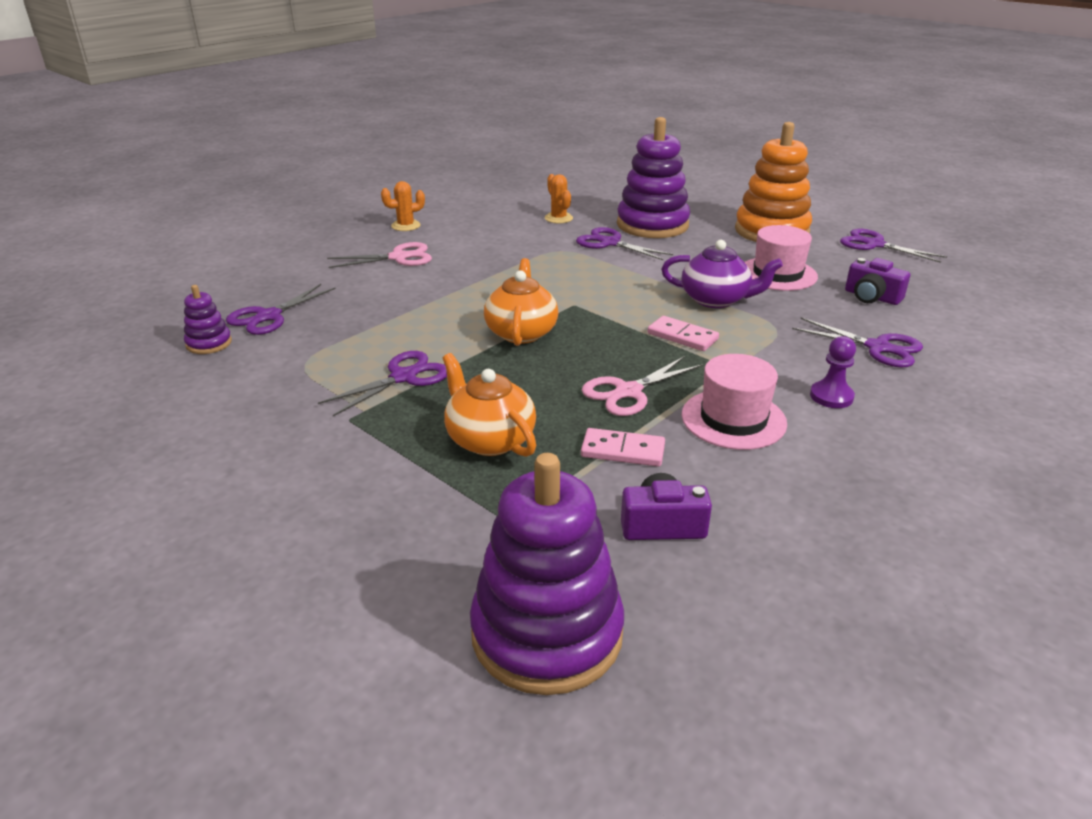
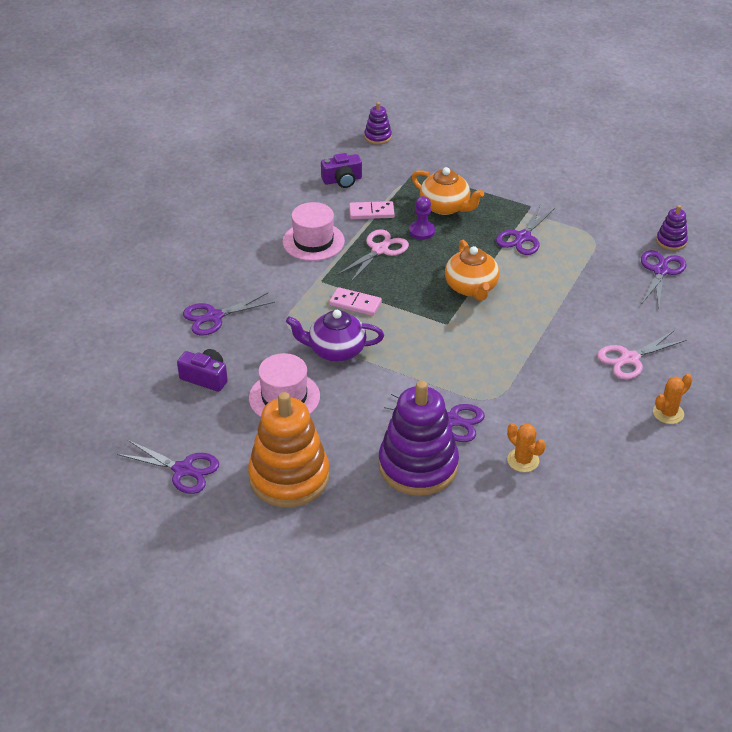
camera: 165 degrees right, 10 degrees up
(547, 633) = (378, 137): purple stacking toy -> purple stacking toy, size x0.46
(831, 396) = (253, 267): purple pawn -> purple pawn (422, 231)
(878, 347) = (214, 317): purple scissors -> purple scissors turned 45 degrees counterclockwise

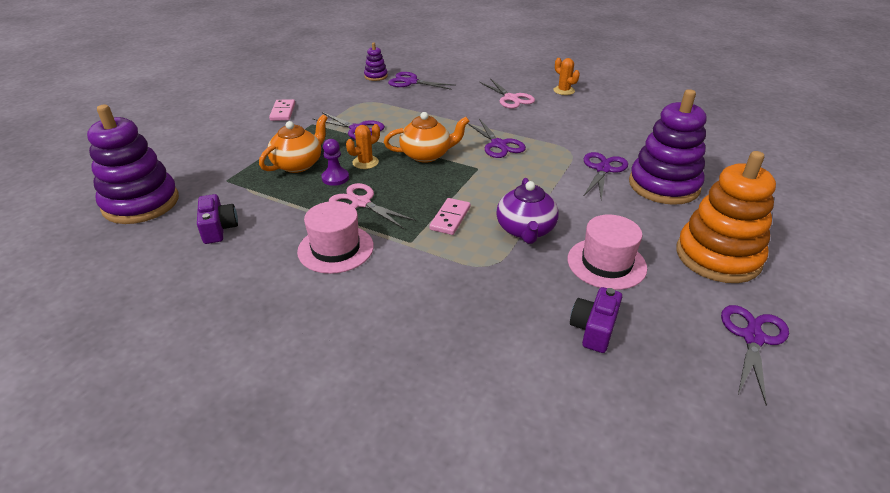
camera: 90 degrees left, 5 degrees down
(214, 317) = (478, 329): purple scissors -> purple scissors (499, 145)
(371, 212) = (291, 208): pink domino -> pink domino (283, 112)
(378, 137) = (141, 203): purple stacking toy -> purple stacking toy, size x2.17
(523, 460) = (634, 141): orange cactus -> orange cactus (365, 162)

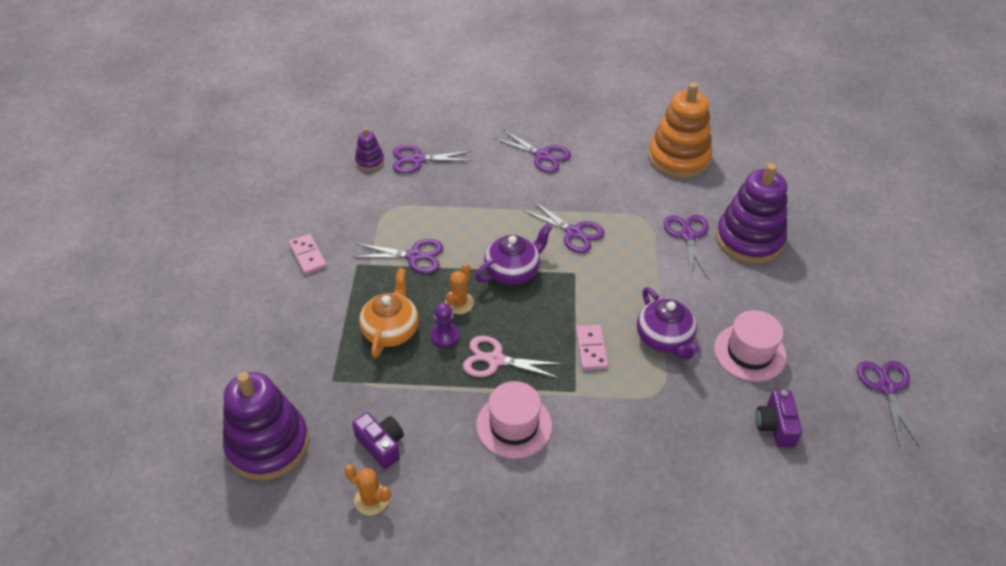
camera: 25 degrees left, 10 degrees up
(427, 155) = (513, 271): orange teapot -> purple teapot
(511, 98) = (543, 156): pink scissors -> purple scissors
(564, 91) = (589, 127): orange cactus -> orange cactus (371, 499)
(718, 257) = (828, 312): orange stacking toy -> orange stacking toy (678, 158)

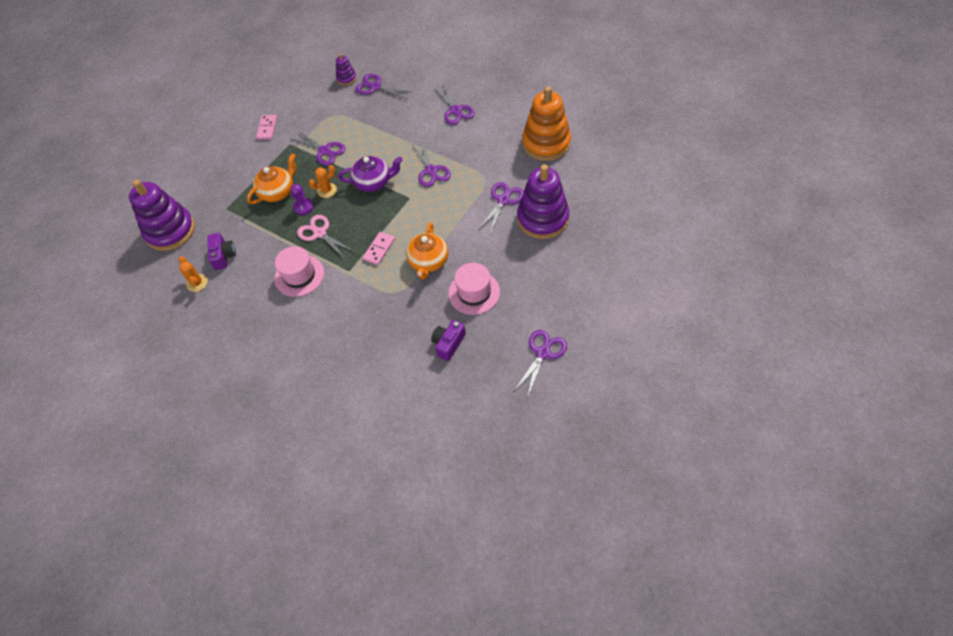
camera: 35 degrees right, 10 degrees up
(665, 339) = (428, 262): purple teapot -> orange teapot

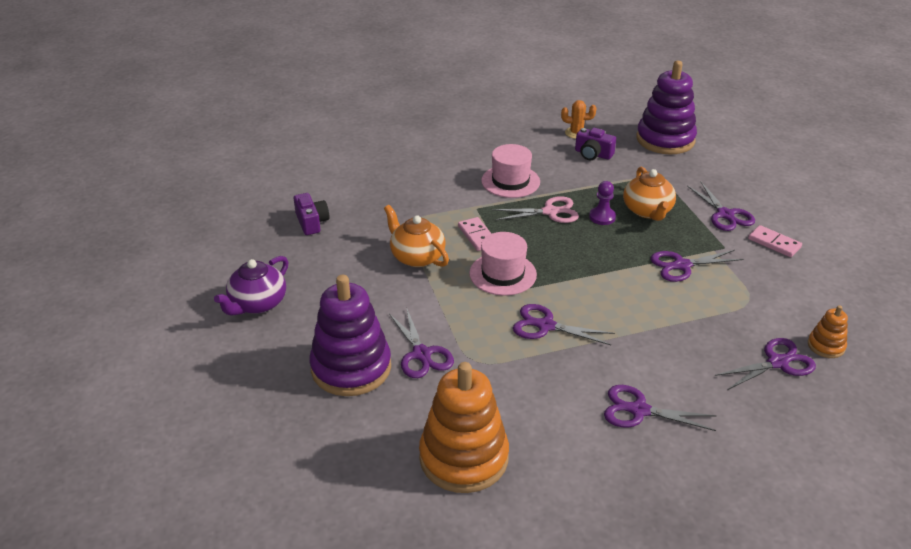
camera: 125 degrees right, 20 degrees down
(327, 190) = (609, 240): orange cactus -> none
(346, 78) = (826, 346): purple stacking toy -> orange stacking toy
(374, 182) = (582, 276): purple teapot -> purple teapot (257, 304)
(474, 292) = (338, 264): pink hat -> pink hat (503, 274)
(543, 353) = (214, 266): purple scissors -> purple scissors (725, 215)

